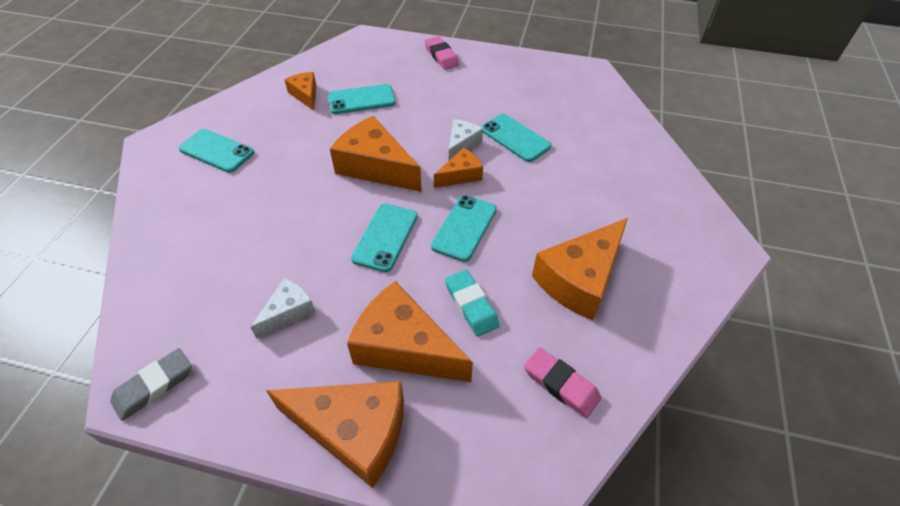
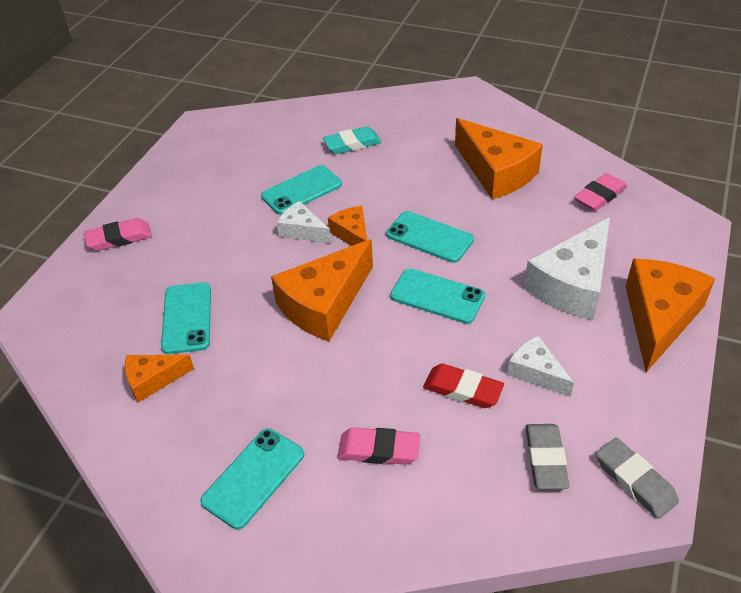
camera: 80 degrees left, 5 degrees down
(193, 317) = (545, 459): none -> grey eraser
(225, 211) = (379, 449): none -> pink eraser
(275, 259) = (463, 389): none -> red eraser
(404, 347) = (572, 284): orange cheese -> white cheese
(471, 305) = (525, 239): turquoise eraser -> turquoise eraser (352, 144)

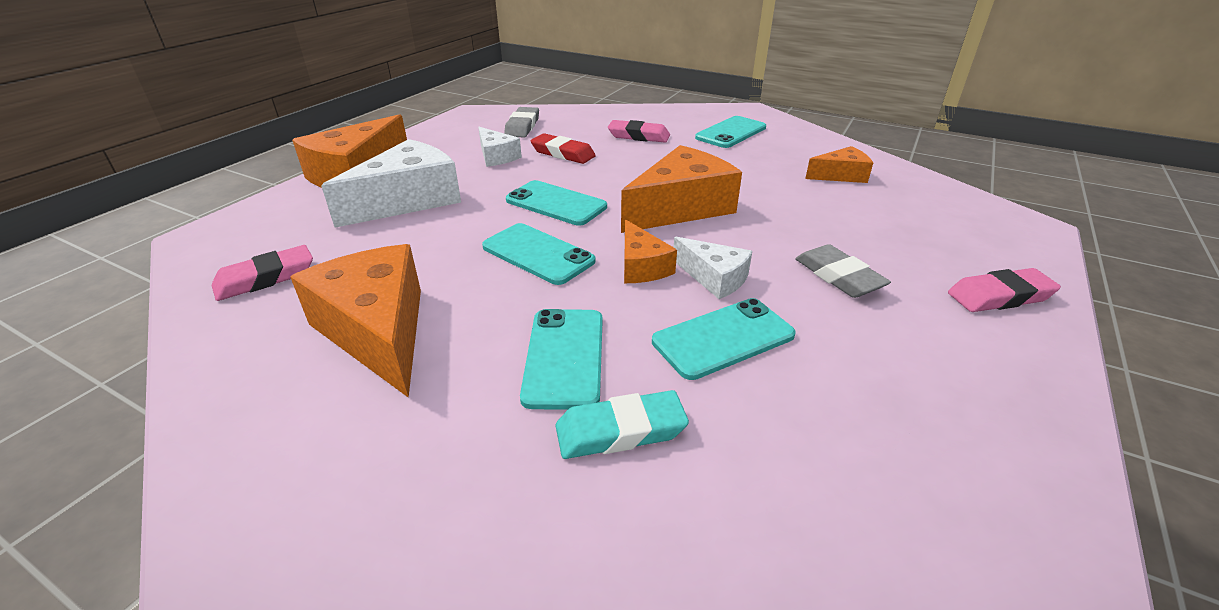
camera: 175 degrees left, 10 degrees down
(187, 318) = (834, 210): turquoise phone -> turquoise phone (564, 357)
(635, 481) = (472, 118): grey eraser -> grey eraser (838, 276)

